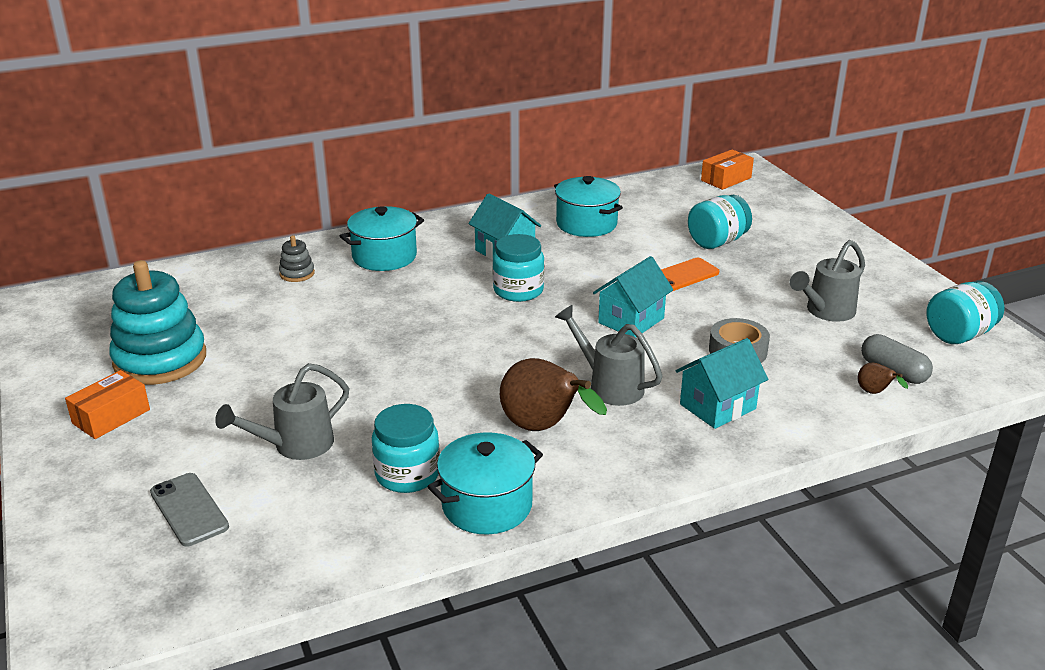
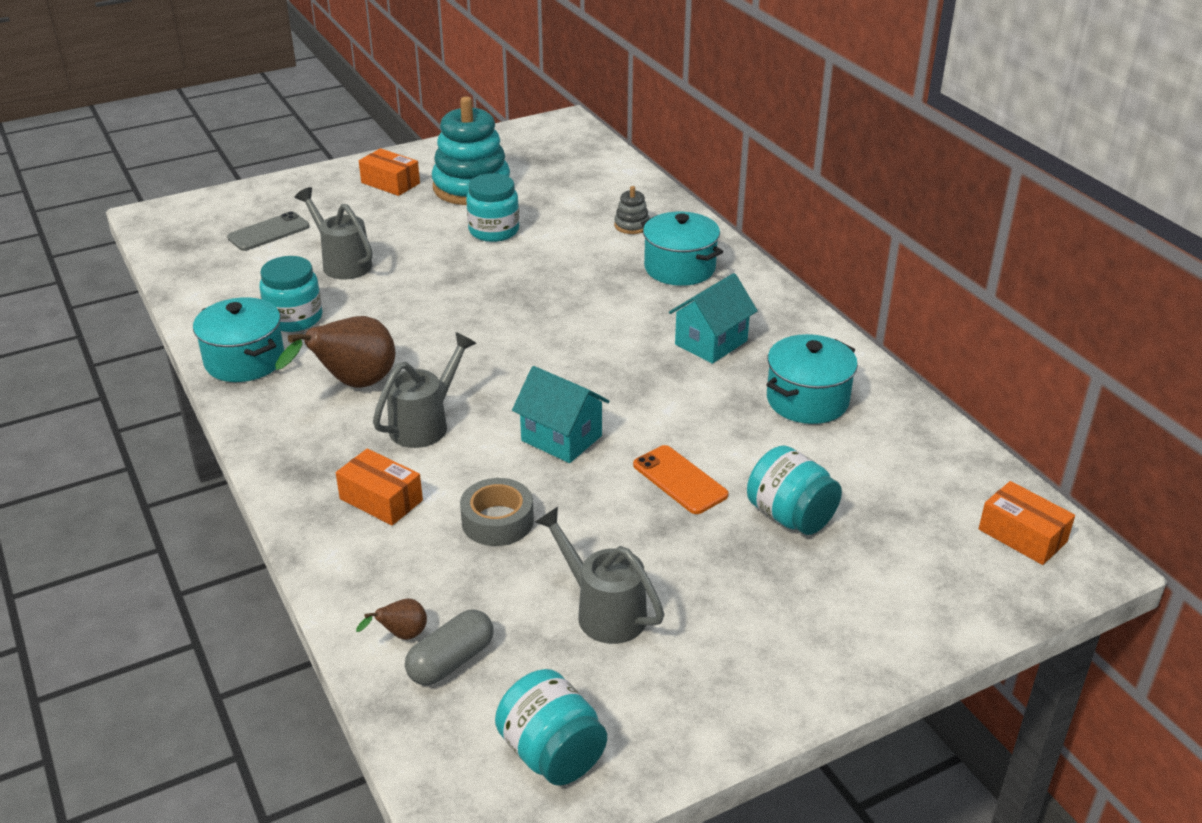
camera: 85 degrees right, 5 degrees up
(518, 290) = (620, 357): turquoise jar -> turquoise jar (494, 231)
(717, 406) = (381, 499): turquoise house -> orange box

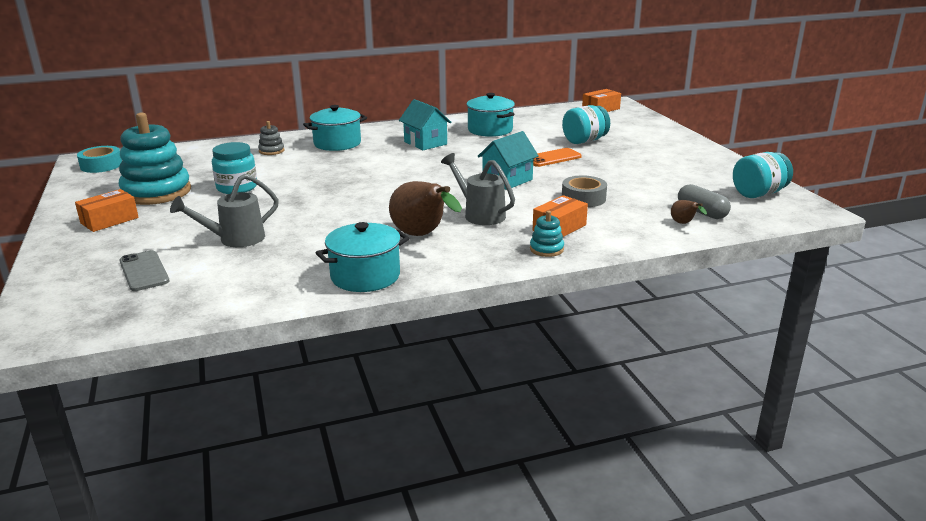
camera: 80 degrees left, 10 degrees down
(294, 318) = (312, 257): turquoise jar -> none
(310, 491) = (546, 249): none -> turquoise stacking toy
(548, 135) = (101, 165): none -> turquoise tape
(603, 611) = (657, 179): grey watering can -> none

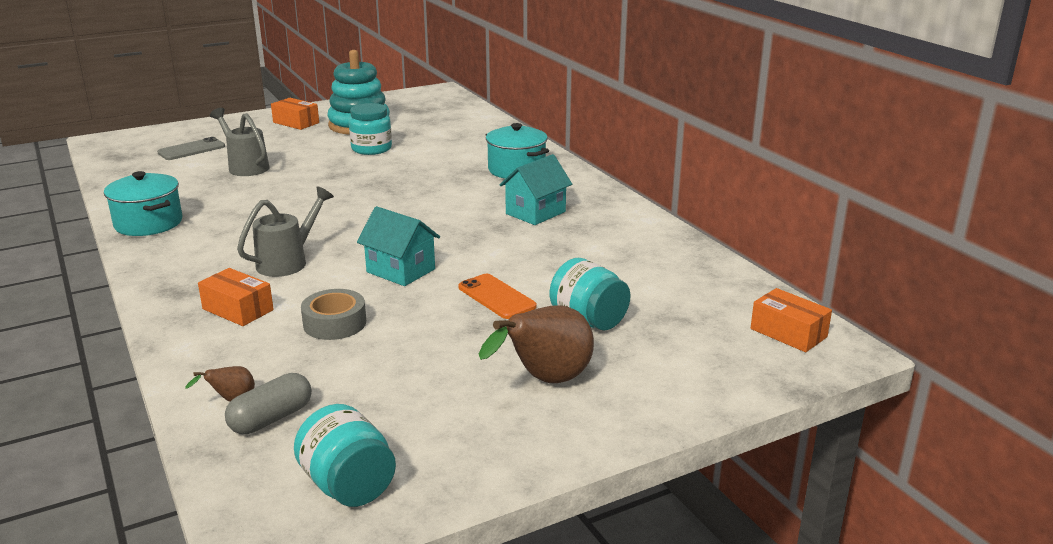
camera: 80 degrees right, 0 degrees up
(101, 165) = (426, 97): turquoise tape -> none
(271, 151) = (482, 146): grey stacking toy -> none
(422, 236) = (234, 238): brown pear -> brown pear (545, 381)
(490, 130) = (611, 247): turquoise pot -> none
(546, 249) = (178, 304): turquoise stacking toy -> none

